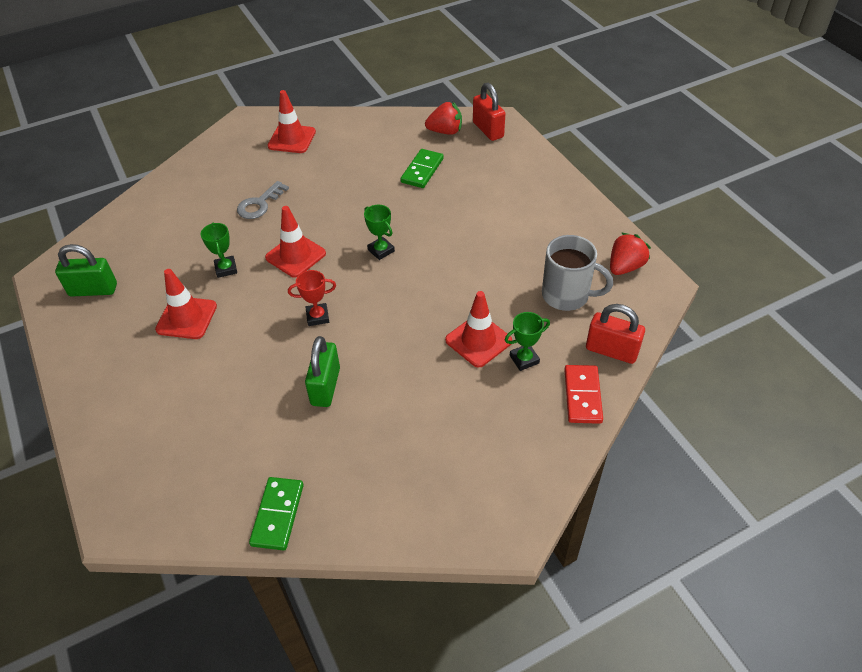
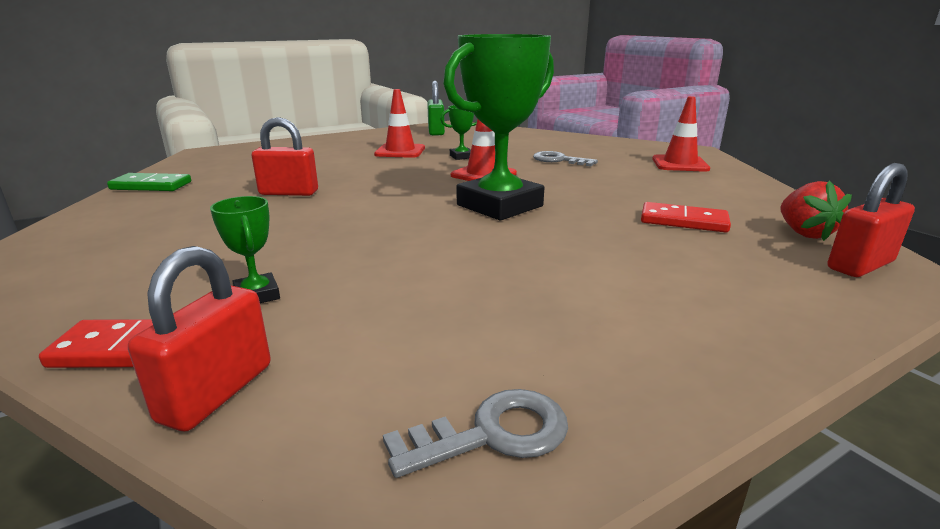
camera: 85 degrees right, 25 degrees down
(317, 317) = (390, 186): red trophy -> none
(325, 386) = (289, 193): green padlock -> red padlock
(381, 250) = (499, 205): green trophy -> green trophy, size x2.40
(422, 170) = (683, 221): green domino -> red domino
(478, 340) = (316, 261): red traffic cone -> none
(567, 295) = (398, 340): grey mug -> none
(625, 267) = (493, 434): red strawberry -> grey key

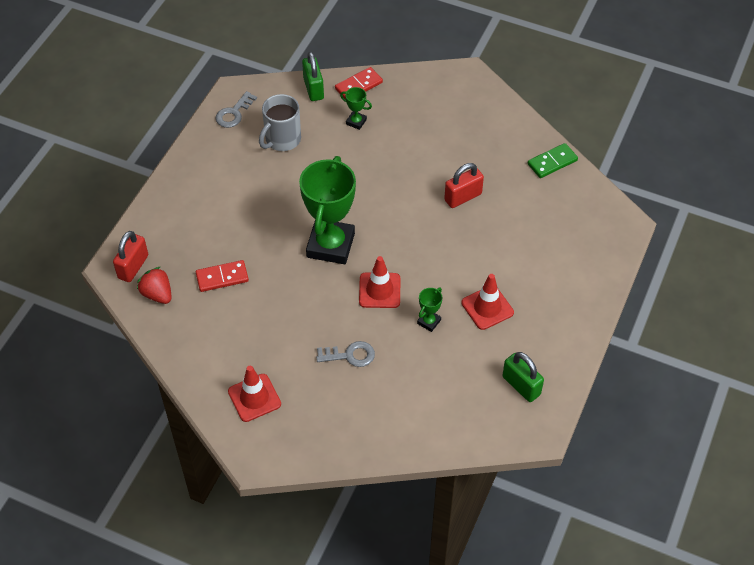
camera: 145 degrees right, 30 degrees up
(217, 392) = (313, 88): red padlock -> green padlock
(431, 324) = (282, 140): none -> grey mug

